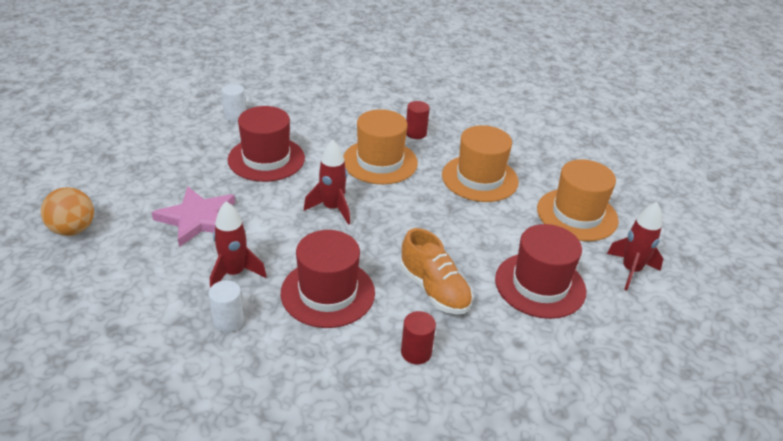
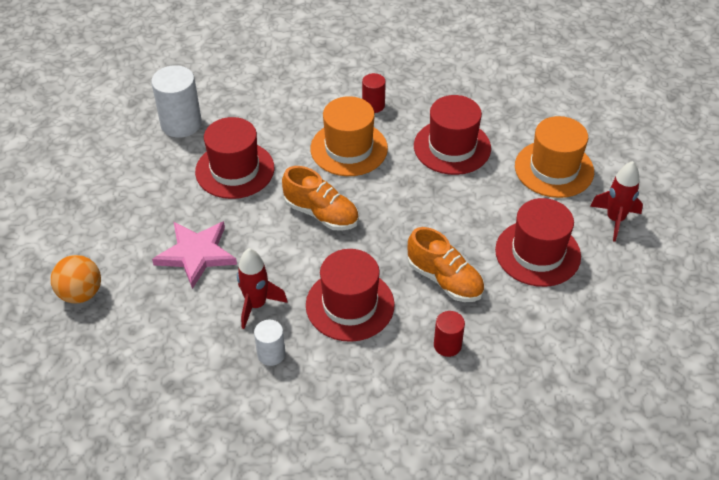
camera: 10 degrees left, 10 degrees up
(235, 116) = (181, 124): white cylinder -> white cylinder, size x1.77
(332, 208) = (321, 214): red rocket -> orange shoe
(479, 178) = (452, 147): orange hat -> red hat

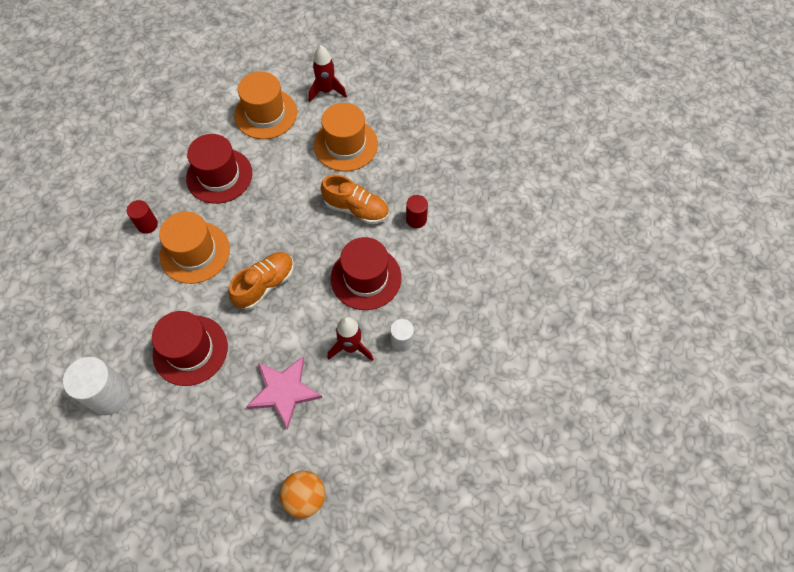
camera: 80 degrees left, 15 degrees up
(445, 280) = (356, 209): orange shoe -> orange shoe turned 60 degrees clockwise
(537, 253) = (345, 145): red hat -> orange hat

